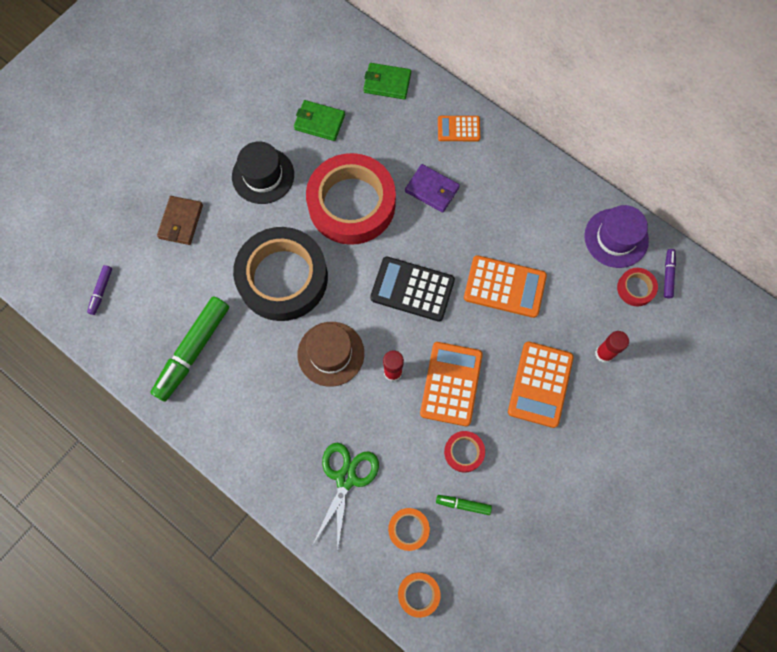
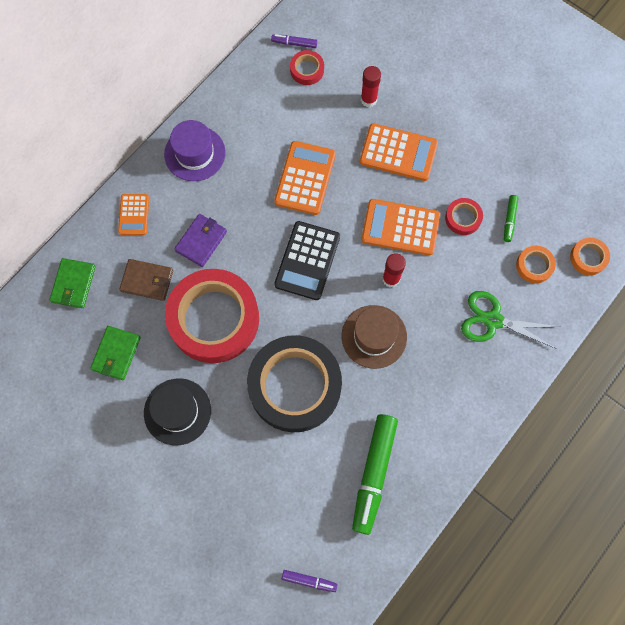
camera: 90 degrees left, 0 degrees up
(181, 221) = (229, 498): brown wallet -> brown wallet (147, 281)
(193, 351) = (374, 474): green marker -> green marker turned 75 degrees clockwise
(616, 238) = (257, 82): purple hat -> purple hat (195, 153)

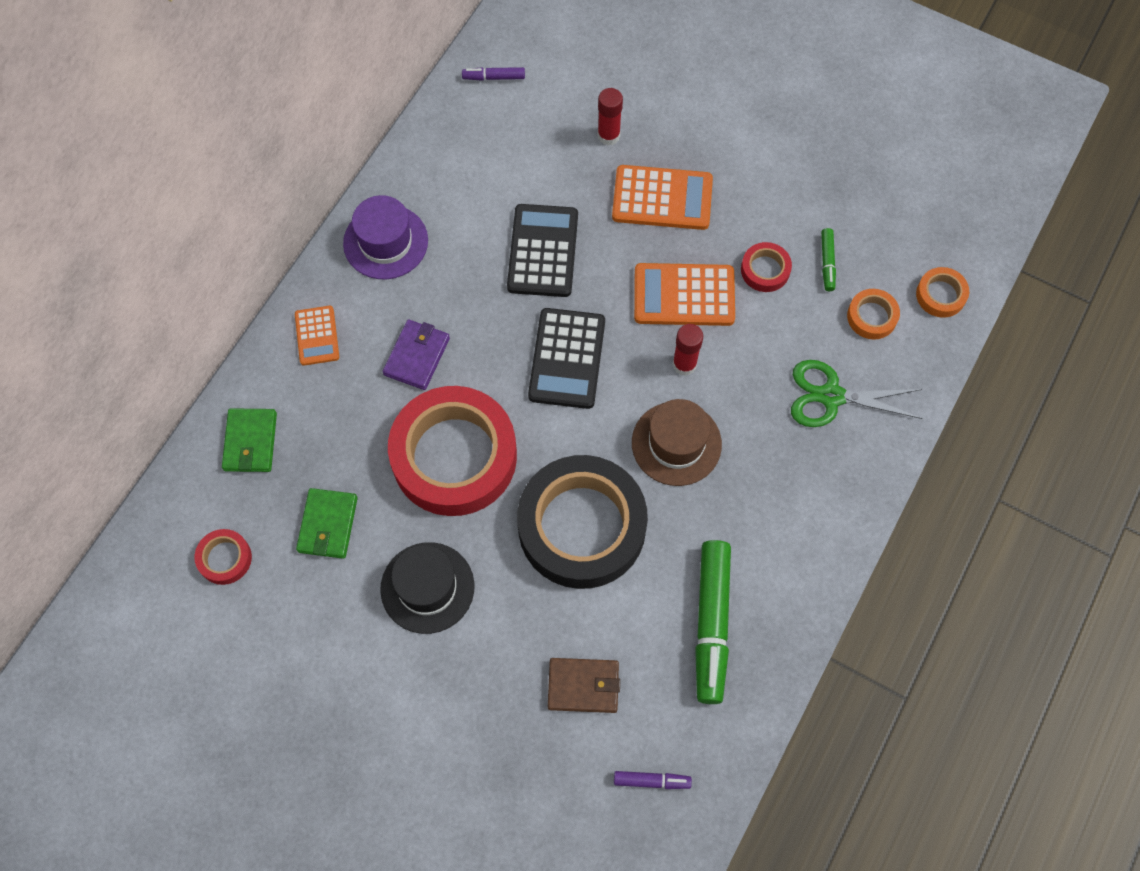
camera: 10 degrees left, 5 degrees down
(147, 281) = (352, 421): brown wallet -> brown wallet (583, 686)
(305, 178) = (543, 251): orange calculator -> black calculator
(307, 70) = (517, 109): red tape -> red tape (225, 558)

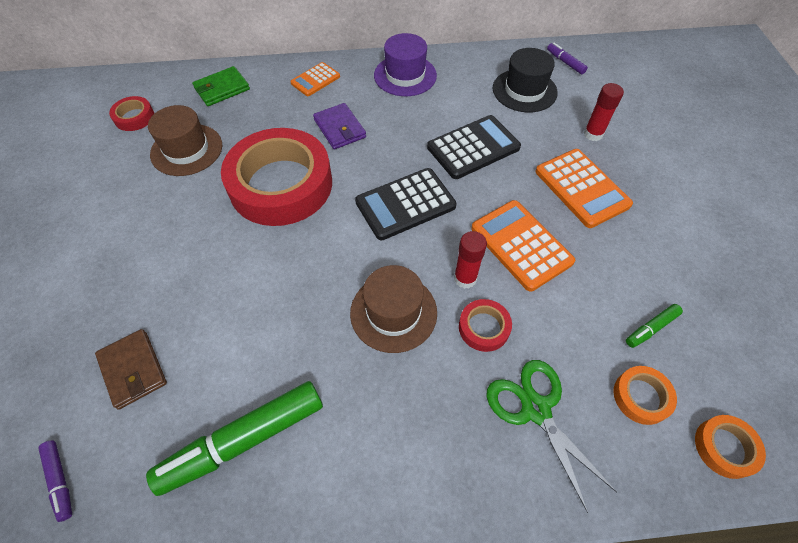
camera: 55 degrees right, 10 degrees down
(327, 525) = (186, 150): green wallet -> brown hat
(417, 356) = (339, 128): purple wallet -> purple wallet turned 75 degrees clockwise
(427, 587) = (169, 224): black hat -> black hat (524, 90)
(582, 526) = (276, 289): black tape -> none
(765, 270) = (596, 286): red tape -> red tape (484, 328)

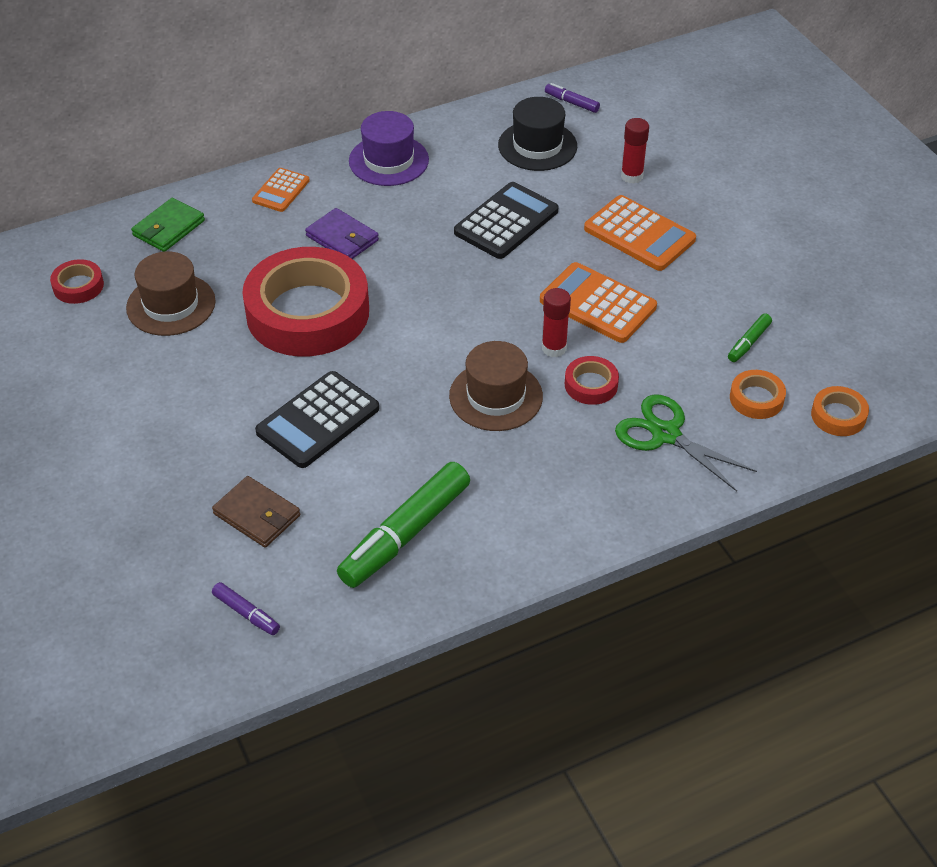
camera: 20 degrees left, 10 degrees down
(405, 204) = (458, 296): black calculator -> black calculator (318, 420)

